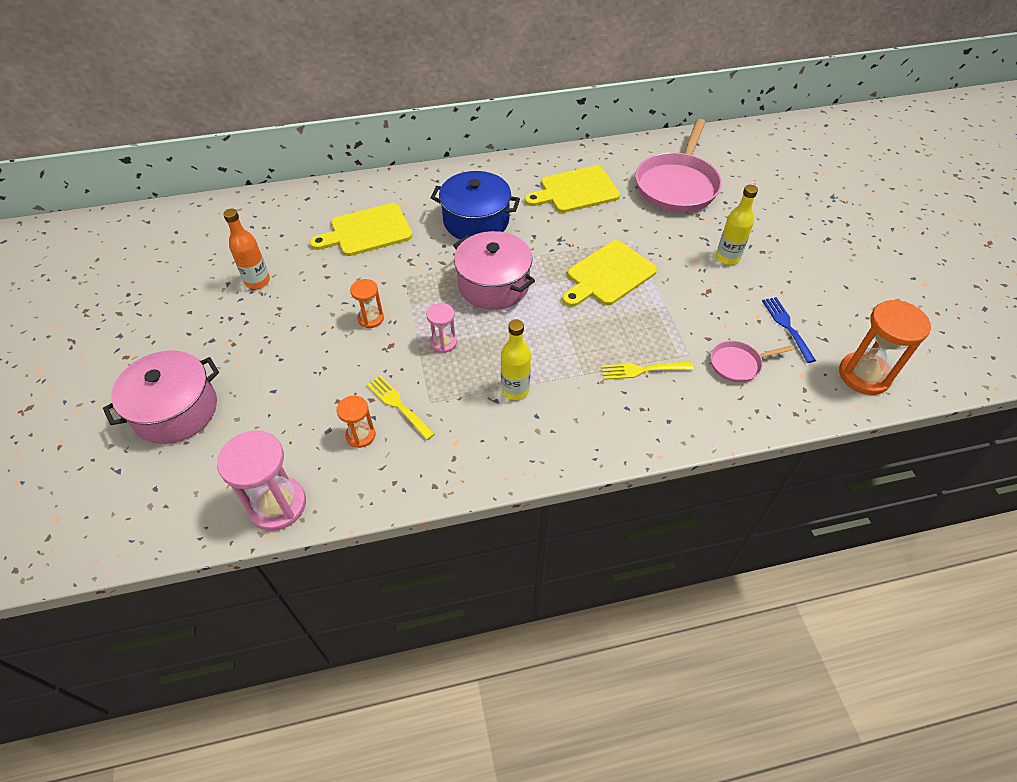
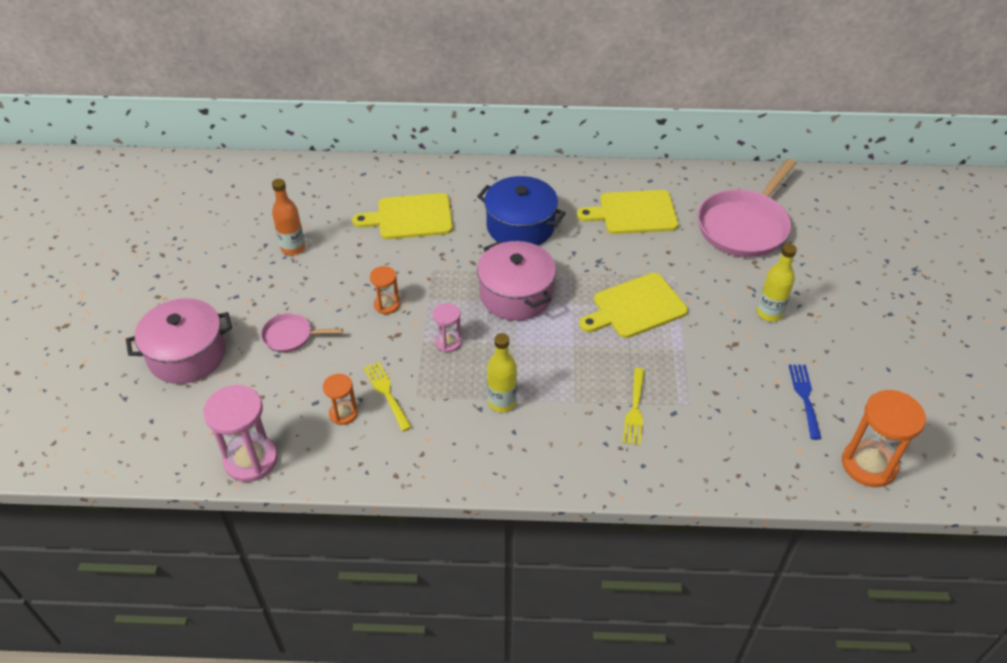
camera: 15 degrees right, 5 degrees down
(642, 370) = (635, 410): yellow fork -> yellow fork turned 90 degrees counterclockwise
(738, 364) = (736, 425): pink pan -> pink pan (291, 336)

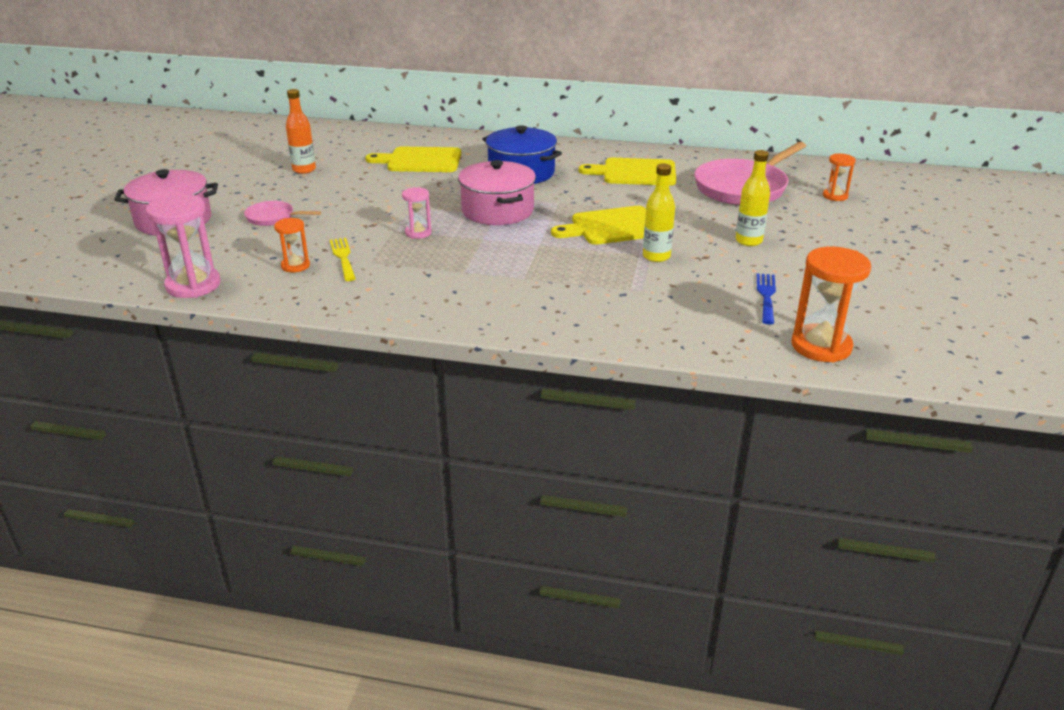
camera: 10 degrees right, 15 degrees down
(387, 305) = (371, 207): orange hourglass -> orange hourglass (835, 196)
(502, 402) = (451, 272): yellow bottle -> yellow bottle (656, 256)
(635, 410) = (583, 288): yellow fork -> none

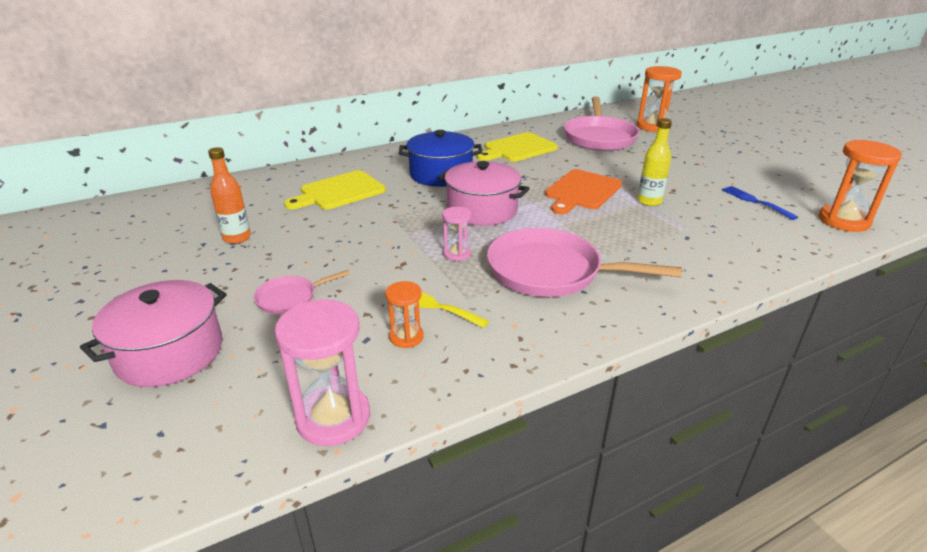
camera: 40 degrees left, 0 degrees up
(458, 270) = (551, 271): none -> pink pan
(612, 227) = (582, 191): yellow cutting board -> orange cutting board
(748, 241) = (672, 170): yellow bottle -> none
(835, 196) = (653, 126): orange hourglass -> orange hourglass, size x1.81

